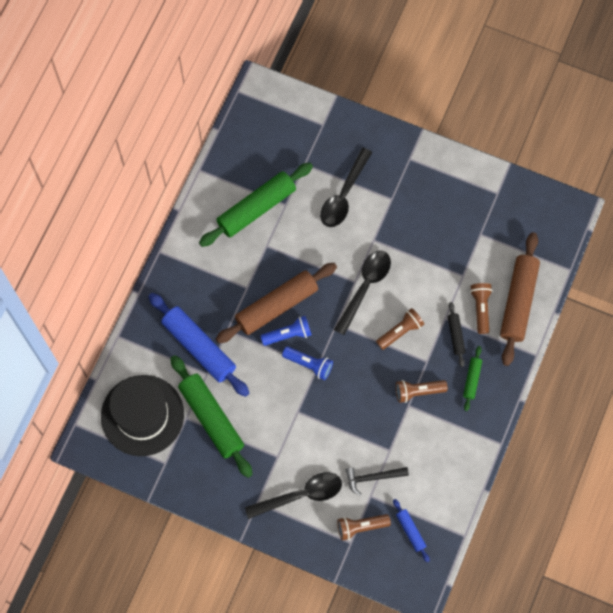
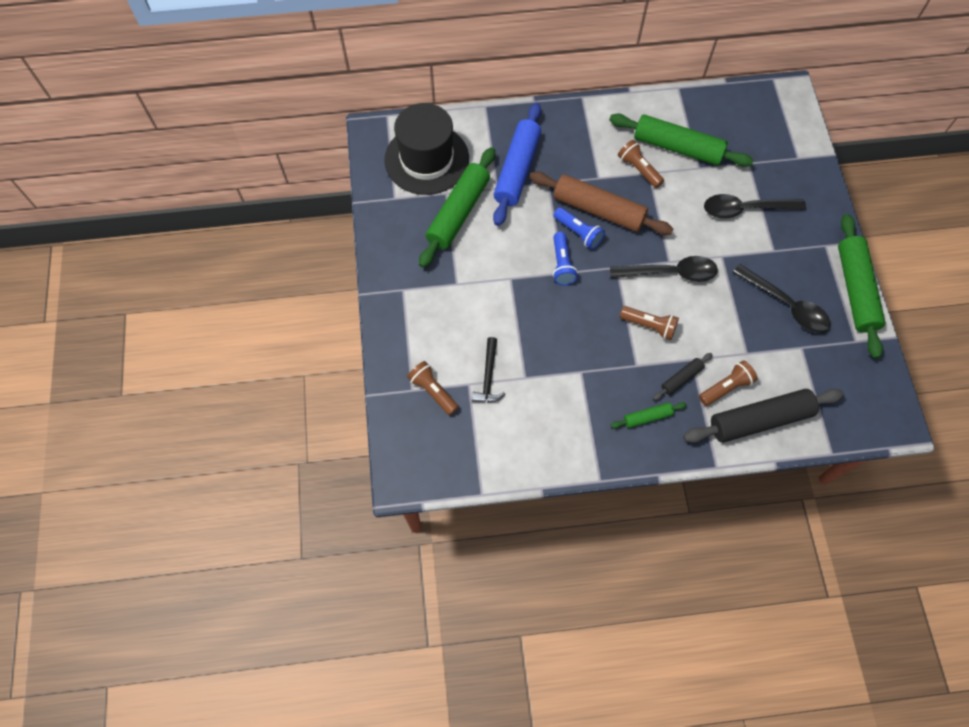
camera: 60 degrees right, 5 degrees down
(300, 495) = (432, 322): black spoon -> black spoon (786, 305)
(373, 477) = (488, 376): black hammer -> black hammer turned 135 degrees counterclockwise
(410, 531) = (456, 439): blue rolling pin -> none
(418, 391) = (601, 373): brown flashlight -> brown flashlight (639, 169)
(457, 164) = (855, 290): none -> green rolling pin
(518, 302) = (760, 420): brown rolling pin -> black rolling pin

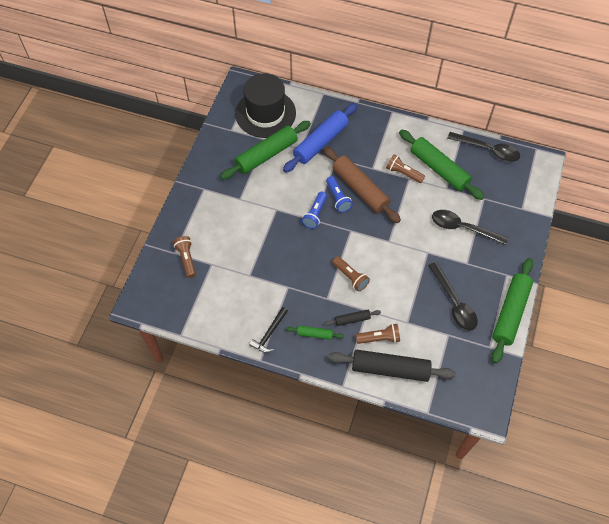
camera: 25 degrees right, 5 degrees down
(488, 376) = (226, 265): black hammer -> black hammer (269, 334)
(639, 169) = (403, 173): brown flashlight -> brown flashlight turned 45 degrees counterclockwise
(670, 273) = (385, 248): black spoon -> black spoon (488, 150)

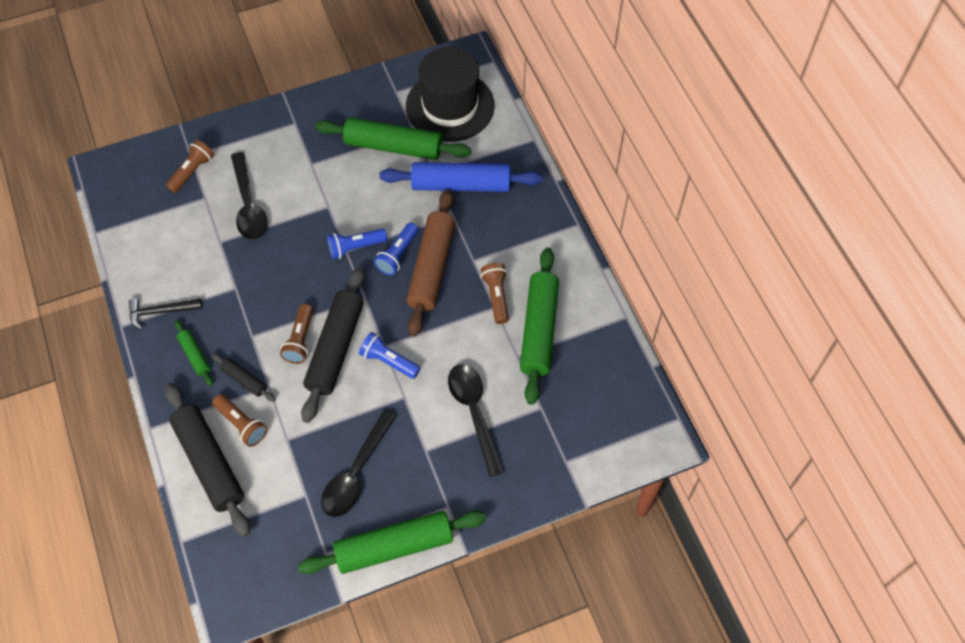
camera: 50 degrees right, 0 degrees up
(370, 264) = (335, 348): none -> black rolling pin
(400, 245) = (388, 361): none -> blue flashlight
(488, 150) = (621, 364): black spoon -> black spoon (248, 205)

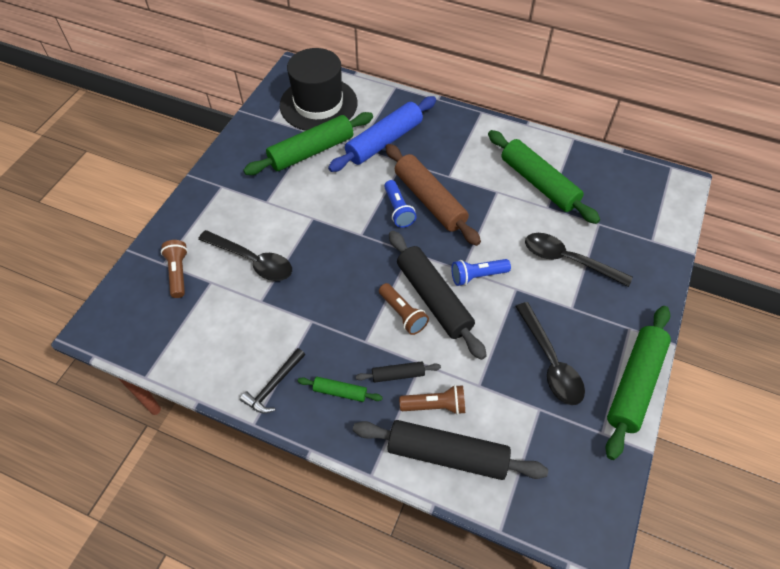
camera: 45 degrees left, 5 degrees down
(355, 247) = (364, 227): blue flashlight -> none
(496, 296) = (490, 185): brown flashlight -> none

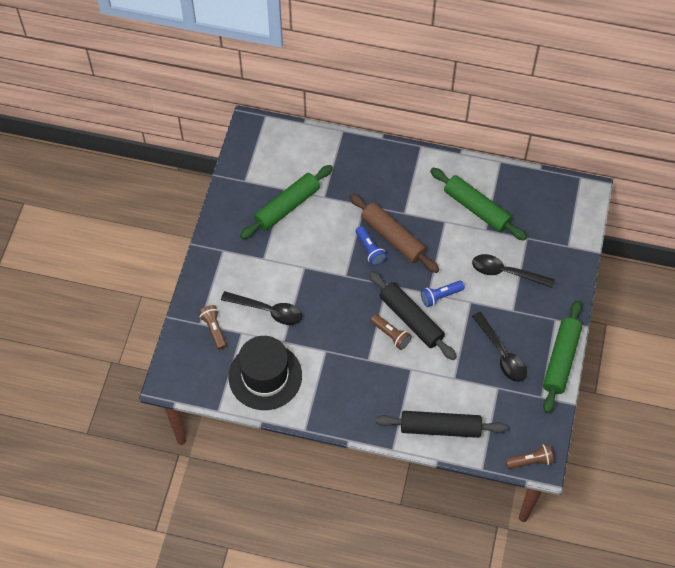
camera: 10 degrees left, 5 degrees up
(273, 386) = (311, 402): black hammer -> none
(318, 104) = (281, 159): black hat -> black hat (265, 376)
(340, 392) = (359, 398): green rolling pin -> none
(384, 141) = (345, 187): blue rolling pin -> none
(398, 374) = (396, 380): black rolling pin -> none
(435, 405) = (426, 397): brown flashlight -> brown flashlight (530, 461)

